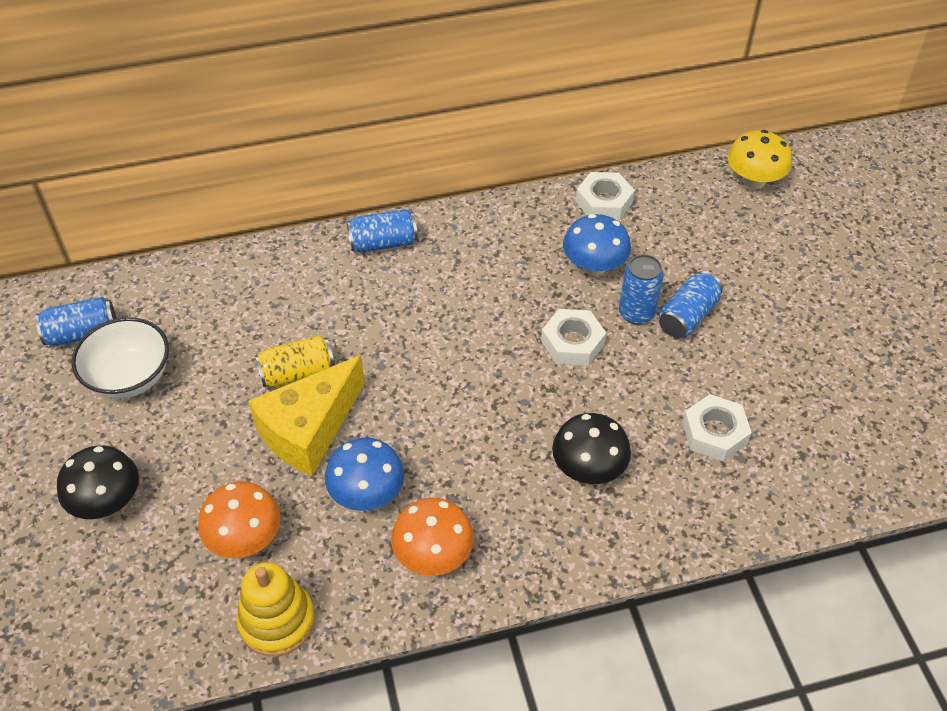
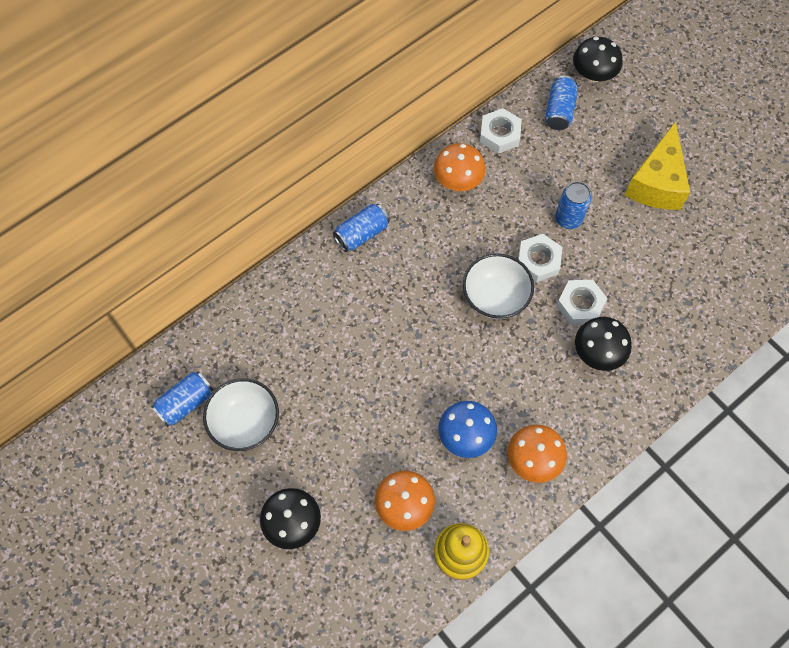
camera: 25 degrees left, 15 degrees up
(297, 373) = (364, 366): yellow can -> none
(309, 430) = (399, 406): yellow cheese -> yellow cheese (656, 182)
(496, 361) = (495, 297): none -> white bowl
(526, 230) = (458, 180): none -> orange mushroom
(594, 266) = (520, 192): blue mushroom -> none
(687, 316) = (603, 207): blue can -> blue can (559, 111)
(714, 433) = (663, 291): white nut -> white nut (580, 305)
(753, 180) = (593, 74): yellow mushroom -> black mushroom

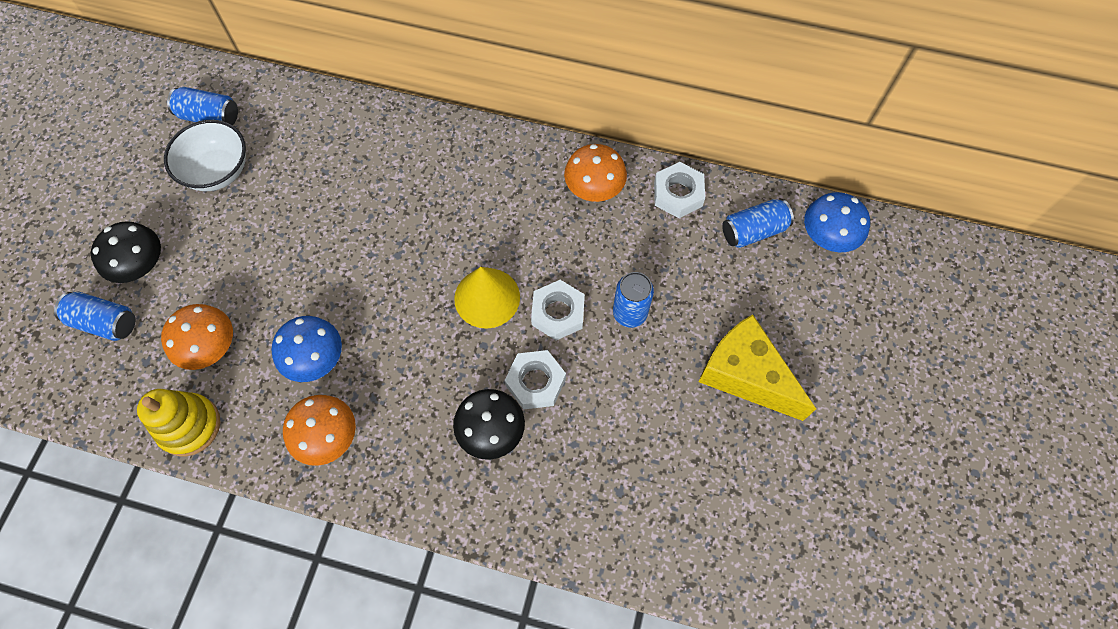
camera: 55 degrees right, 0 degrees up
(362, 234) = (472, 145): blue can -> blue can (105, 322)
(495, 297) = (487, 297): white bowl -> yellow cone
(593, 74) = (827, 237): black mushroom -> blue mushroom
(656, 182) = (745, 375): yellow cheese -> yellow cheese turned 60 degrees clockwise

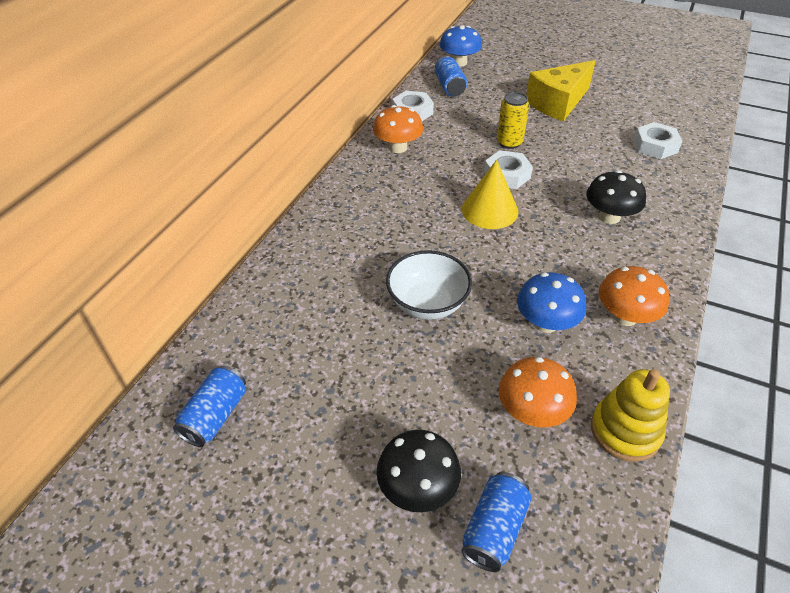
camera: 80 degrees left, 20 degrees down
(218, 171) = (300, 406): white bowl -> white bowl (427, 303)
(535, 382) = (566, 191): white nut -> white nut (655, 146)
(630, 313) = (509, 142): blue can -> yellow can

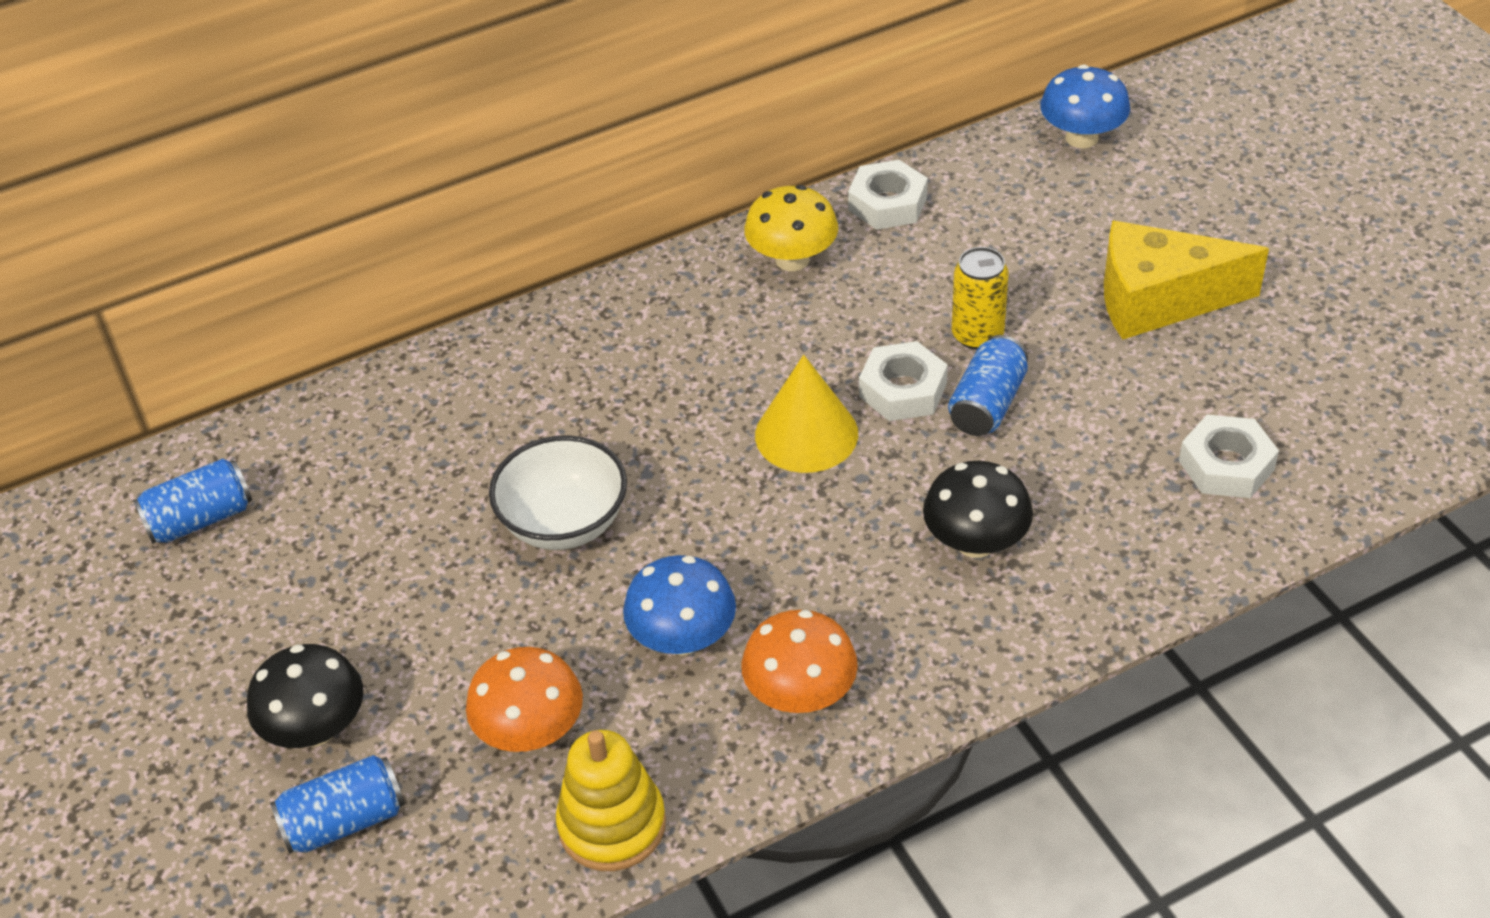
camera: 40 degrees right, 0 degrees up
(398, 147) = (792, 259): orange mushroom -> yellow mushroom
(449, 87) = (1005, 181): blue can -> blue can (987, 404)

